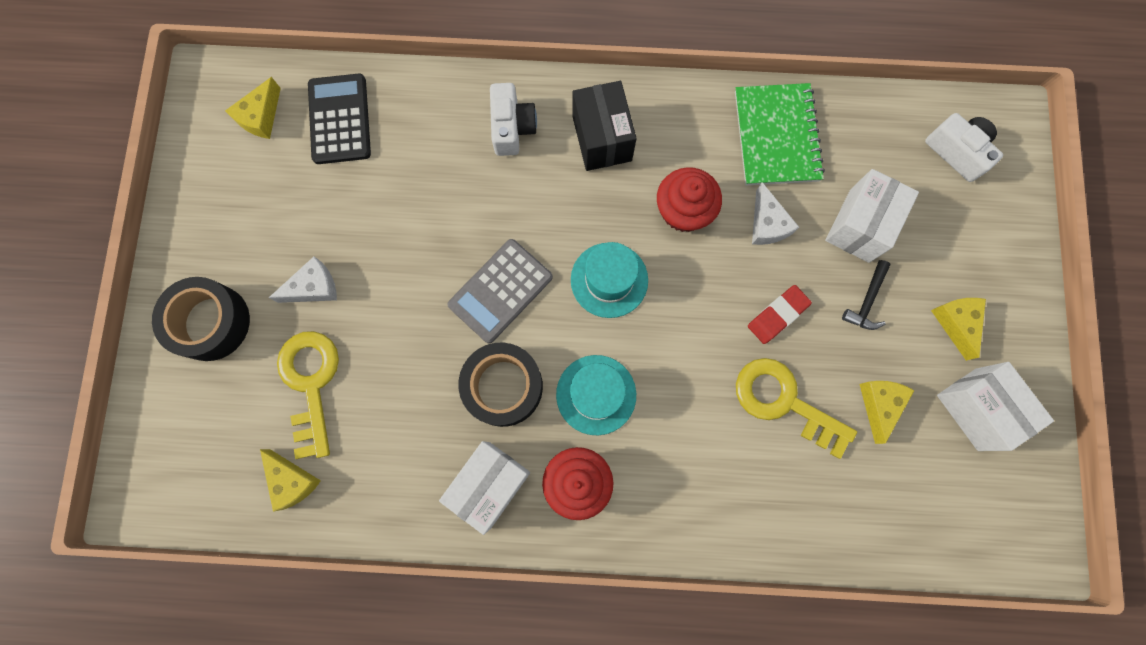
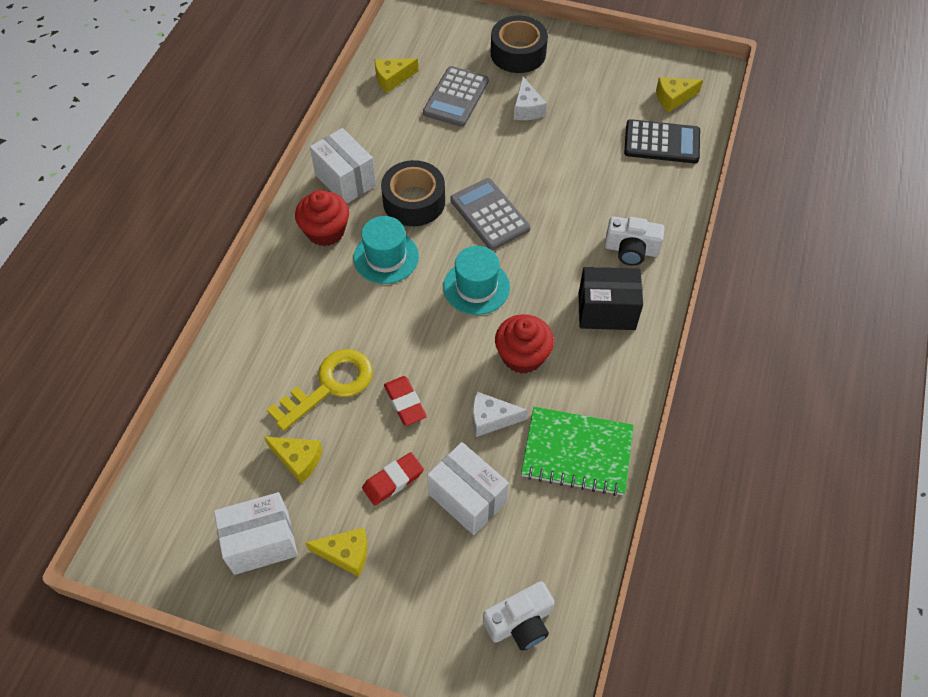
camera: 105 degrees right, 20 degrees down
(261, 117) = (673, 98): yellow cheese -> yellow cheese turned 60 degrees counterclockwise
(311, 383) = (456, 97): yellow key -> grey calculator
(867, 301) = (393, 480): black hammer -> red eraser

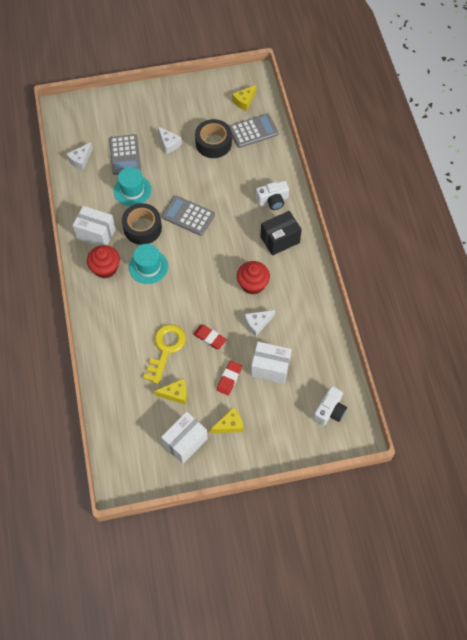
camera: 30 degrees left, 5 degrees up
(392, 79) = (80, 160): yellow cheese -> white cheese
(476, 287) = (206, 259): turquoise hat -> turquoise hat (132, 190)
(518, 53) = (142, 111): black tape -> black tape (213, 143)
(577, 452) = (308, 319): green notebook -> none
(661, 142) = (253, 131): black calculator -> grey calculator

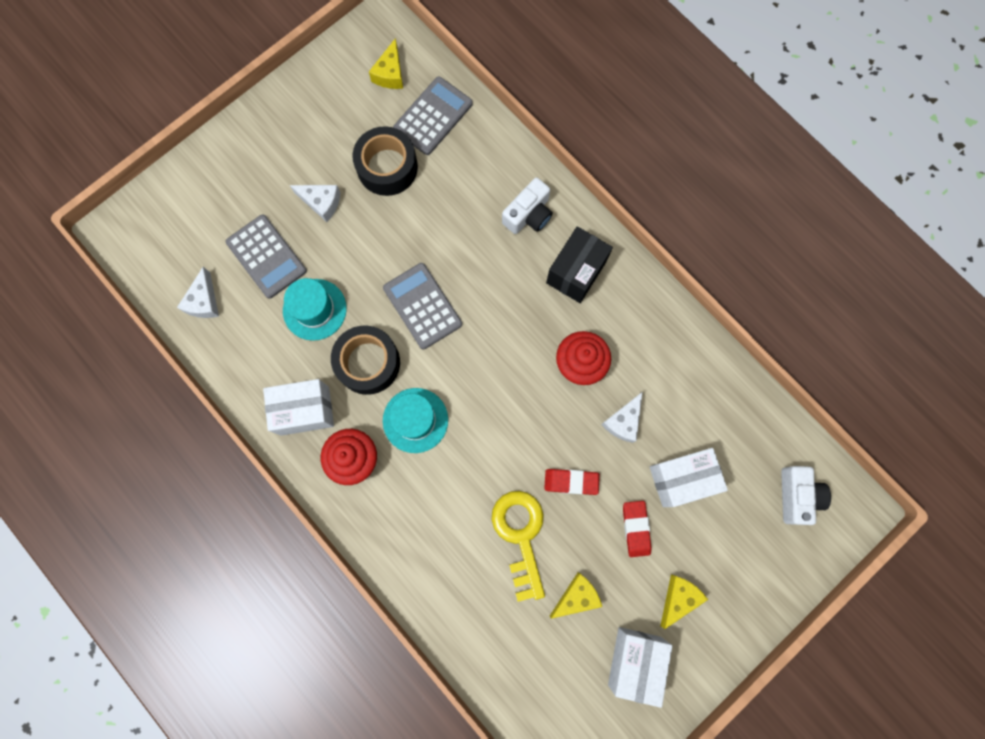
camera: 30 degrees left, 15 degrees up
(188, 216) = (422, 306): grey calculator -> grey calculator turned 60 degrees clockwise

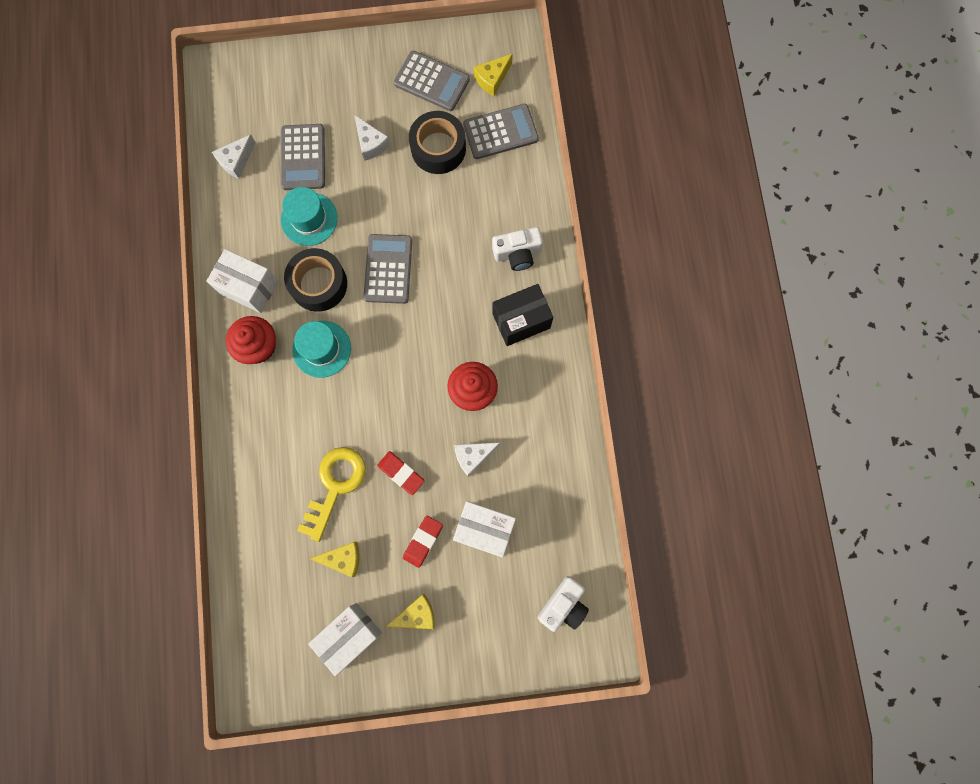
camera: 35 degrees right, 0 degrees up
(336, 111) = (431, 82): none -> grey calculator

